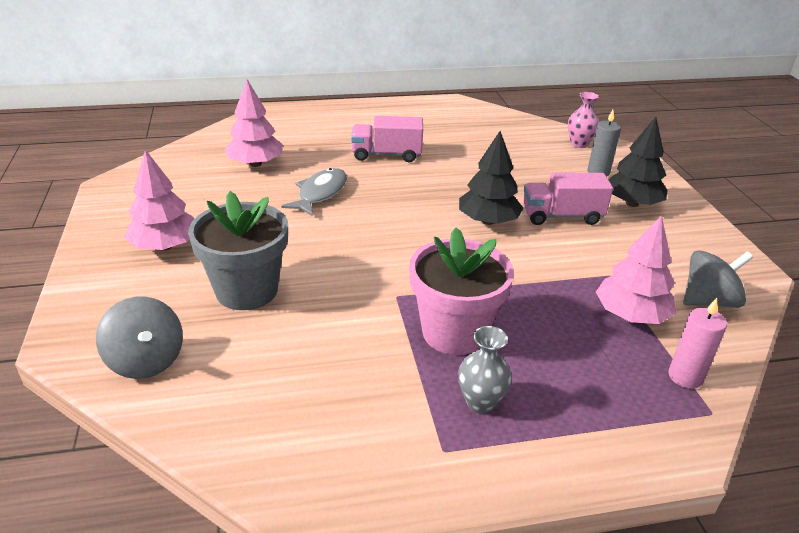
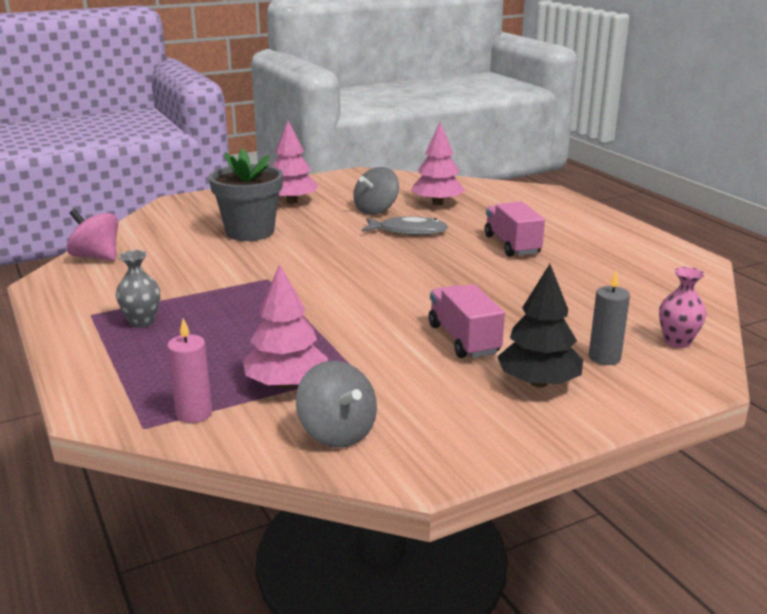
camera: 75 degrees right, 10 degrees down
(146, 361) = (165, 221): grey spinning top -> grey spinning top (376, 210)
(242, 441) = (96, 257): none -> pink spinning top
(454, 332) = (226, 304): pink flower pot -> none
(488, 221) = (419, 302): black tree -> none

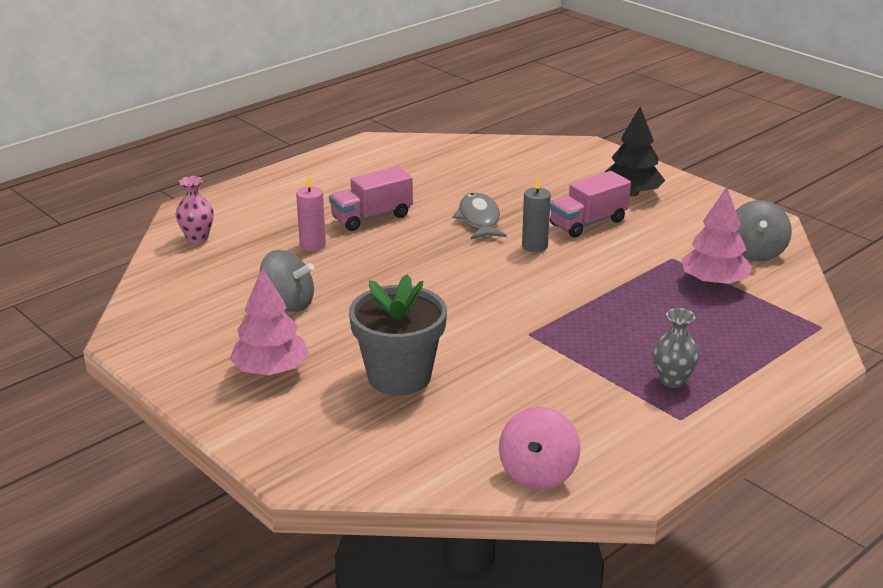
camera: 105 degrees left, 5 degrees up
(194, 413) = (786, 310): pink candle -> pink candle (312, 245)
(337, 433) = (756, 252): grey spinning top -> grey spinning top turned 150 degrees clockwise
(409, 231) = (354, 274): grey fish -> grey fish (479, 219)
(437, 203) = (251, 268): pink tree -> none
(604, 358) = (578, 174): grey candle -> grey candle (534, 246)
(677, 342) = (535, 152): pink vase -> pink vase (197, 238)

